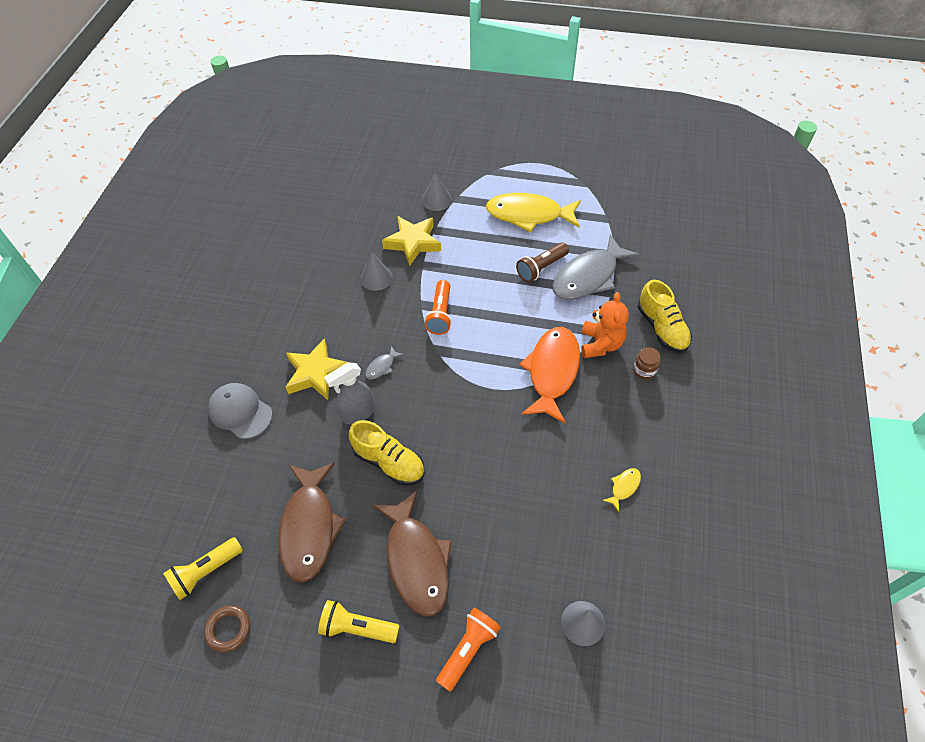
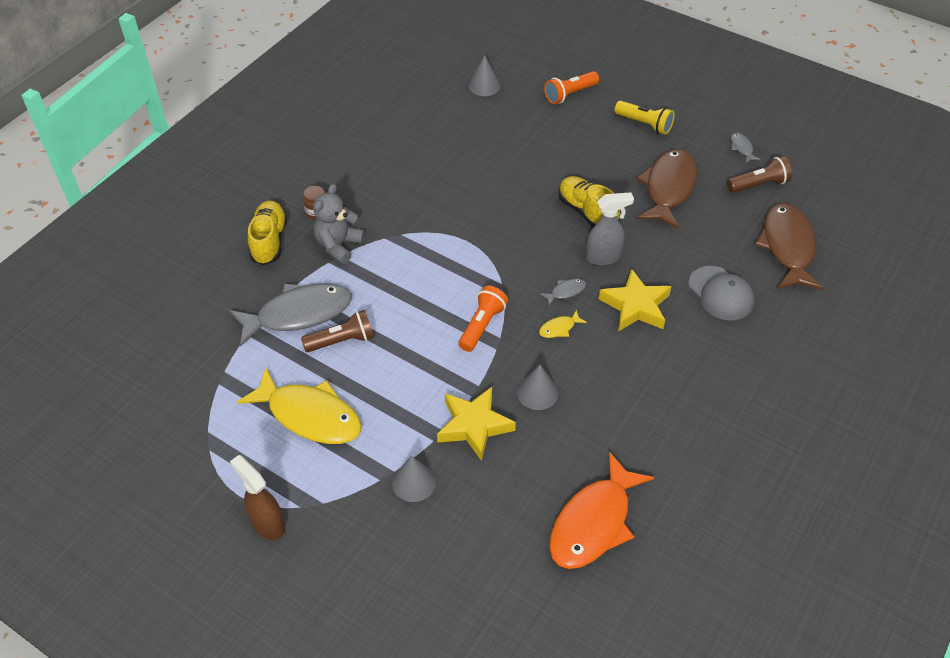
camera: 160 degrees left, 5 degrees down
(206, 571) = (758, 184): yellow flashlight -> brown flashlight
(228, 629) = (741, 148): brown ring -> grey fish
(416, 560) = (588, 146): brown fish -> brown fish (787, 247)
(512, 155) = (267, 524): none -> brown spray bottle
(552, 371) = (401, 237): orange fish -> orange fish (593, 522)
(600, 344) = (338, 245): orange teddy bear -> grey teddy bear
(624, 487) = (401, 142): yellow fish -> yellow fish (559, 328)

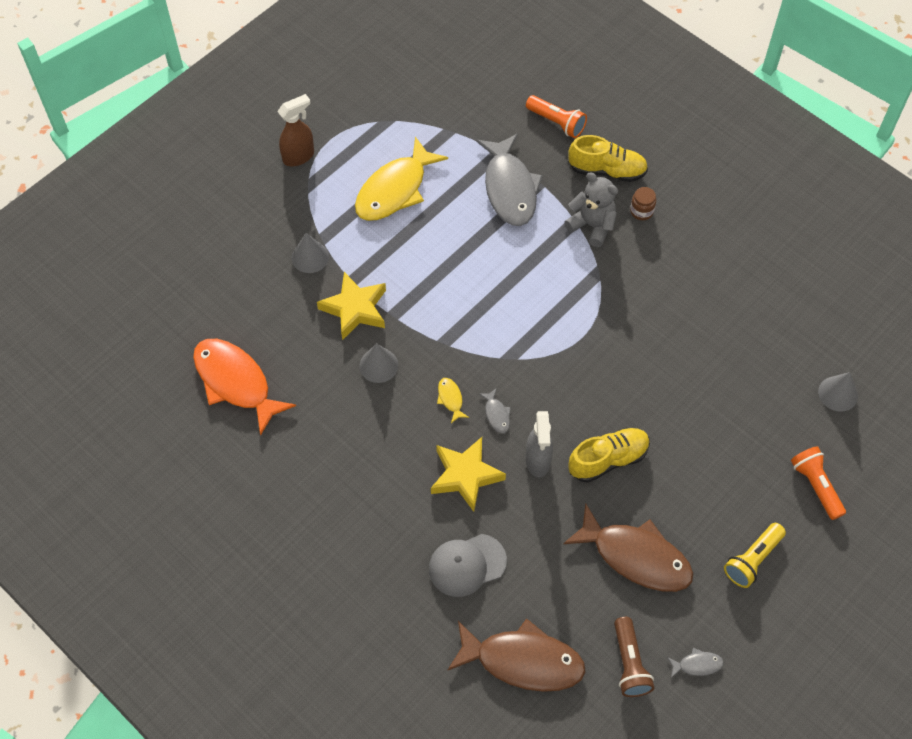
camera: 100 degrees right, 10 degrees up
(342, 341) = (471, 219): brown flashlight -> none
(482, 325) = (467, 333): orange flashlight -> orange flashlight (556, 122)

